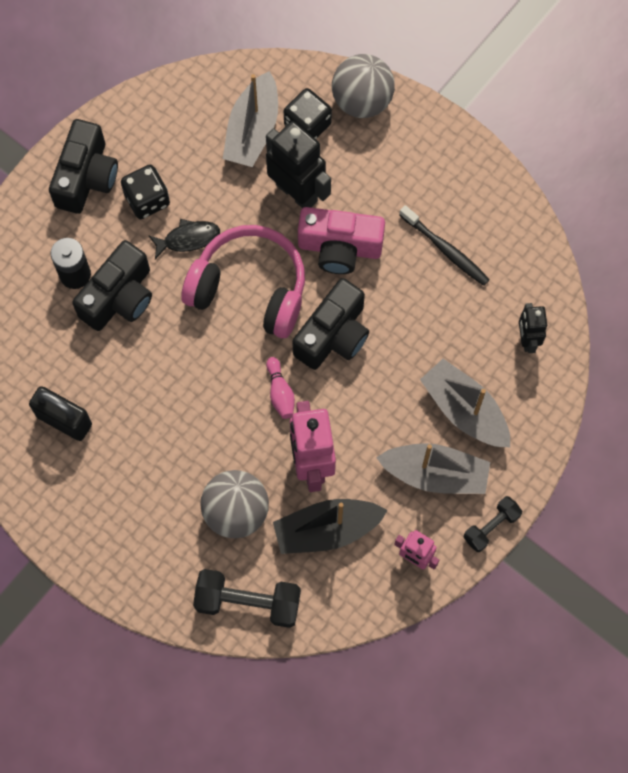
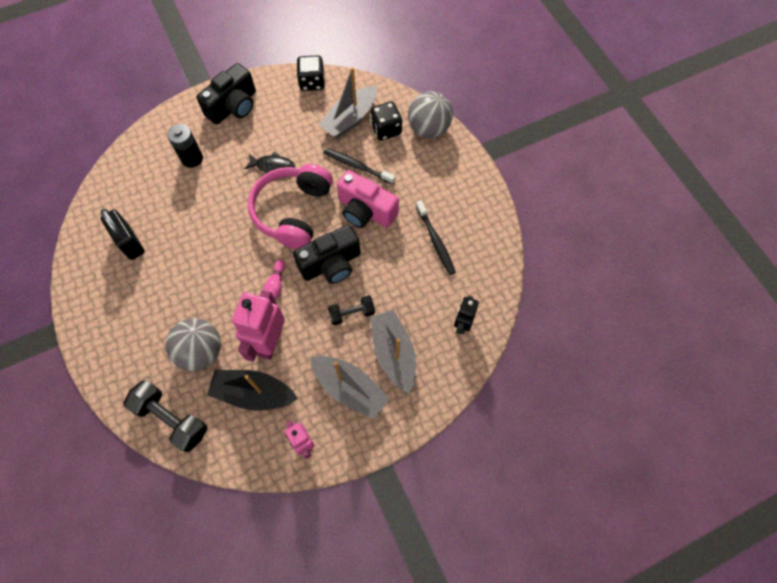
camera: 25 degrees right, 5 degrees down
(119, 297) = (210, 183): black camera -> none
(147, 200) = (262, 133): black dice -> black dice (312, 82)
(249, 289) = (293, 212): pink headphones -> pink headphones turned 120 degrees counterclockwise
(297, 192) = (357, 166): black robot -> black toothbrush
(491, 527) = (369, 446): black dumbbell -> black dumbbell (352, 313)

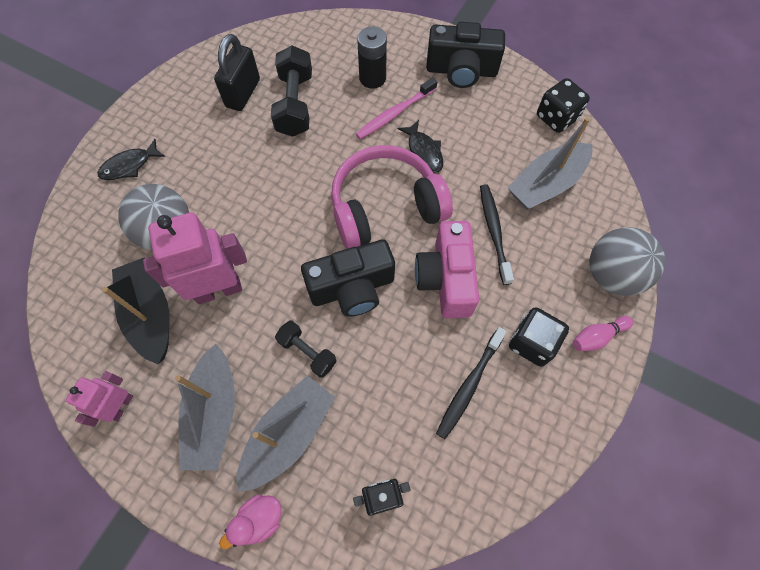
camera: 55 degrees right, 0 degrees up
(124, 349) = (129, 166): none -> black fish
(171, 419) = (80, 257): black dumbbell -> black dumbbell (295, 104)
(231, 164) = (394, 113): none -> pink toothbrush
(275, 286) = (286, 250): pink bowling pin -> pink bowling pin (597, 337)
(331, 264) = (352, 288): black camera -> black camera turned 45 degrees counterclockwise
(350, 119) = (546, 184): grey boat -> grey boat turned 45 degrees counterclockwise
(386, 129) = (567, 229): black dice -> black dice (532, 343)
(430, 397) = (259, 520): none -> pink duck

